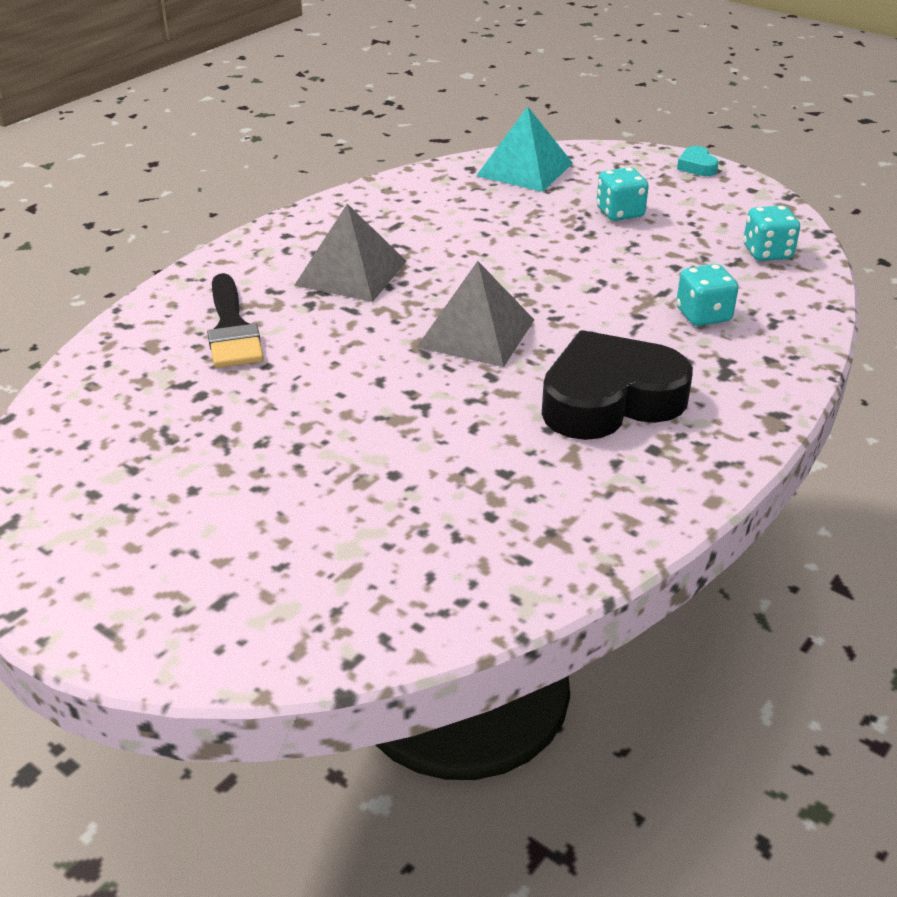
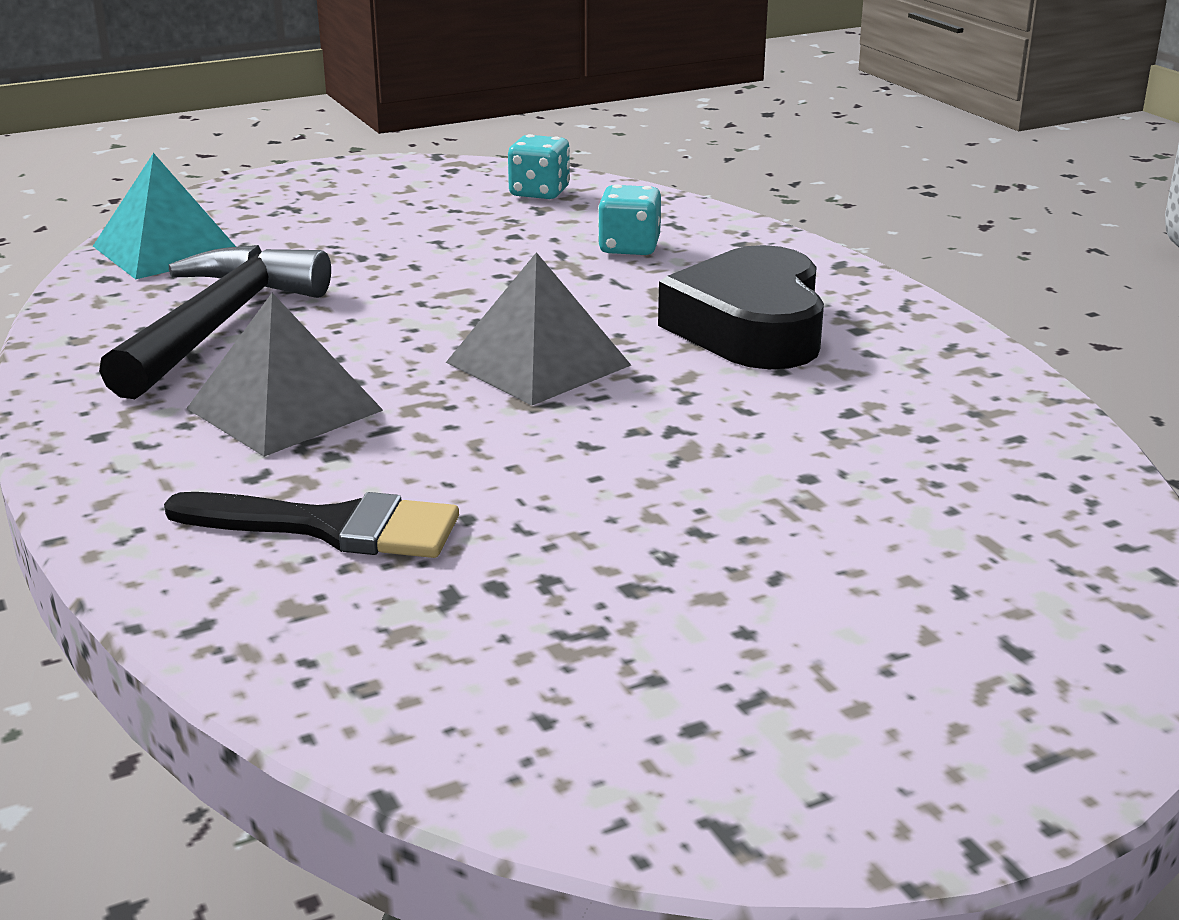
camera: 65 degrees left, 10 degrees down
(437, 219) = (218, 325): none -> black hammer
(620, 213) = (358, 230): turquoise dice -> none
(696, 166) = (309, 173): turquoise heart -> none

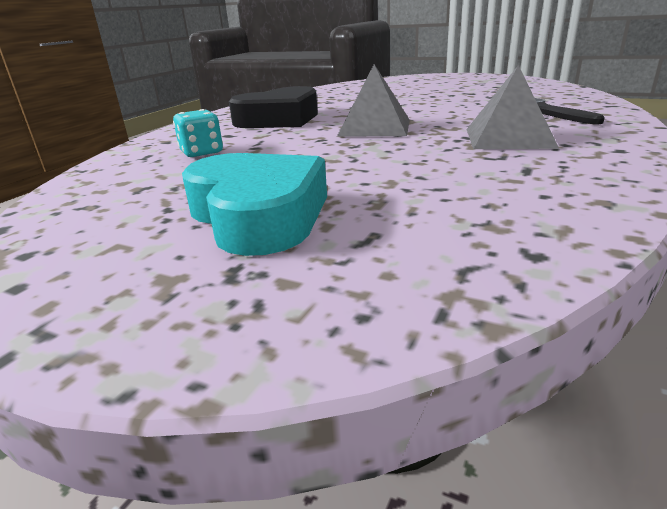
camera: 125 degrees left, 0 degrees up
(167, 250) = (435, 265): turquoise pyramid -> none
(218, 325) = (488, 180): black hammer -> none
(364, 230) = (258, 215): none -> turquoise heart
(539, 193) = (97, 199): turquoise dice -> none

